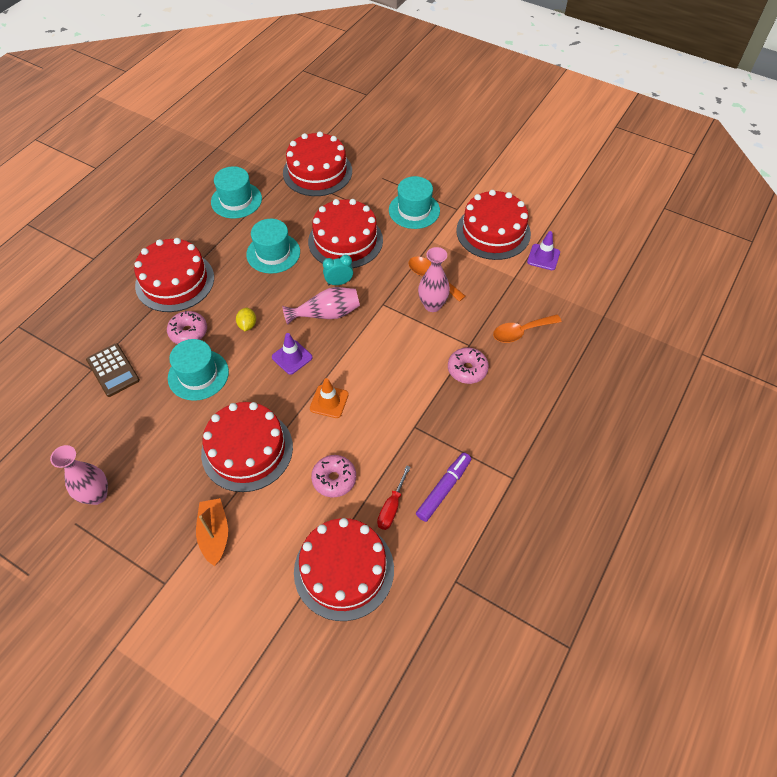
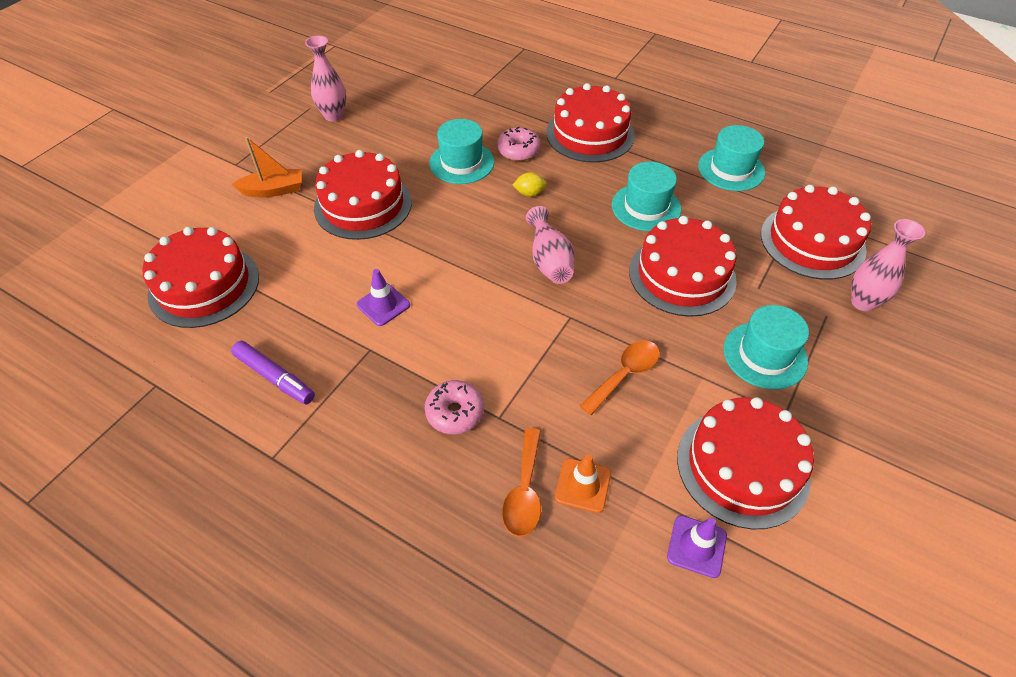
camera: 90 degrees right, 5 degrees down
(113, 370) = (470, 108): brown calculator -> none
(292, 357) = (482, 232): purple traffic cone -> purple traffic cone (383, 305)
(329, 401) = (416, 267): orange traffic cone -> orange traffic cone (583, 485)
(334, 479) = (313, 275): pink donut -> none
(339, 282) = (603, 270): turquoise clock -> none
(392, 507) = (265, 326): red screwdriver -> none
(432, 305) = (571, 374): pink vase -> pink vase (863, 302)
(521, 332) = (524, 491): orange spoon -> orange spoon turned 150 degrees counterclockwise

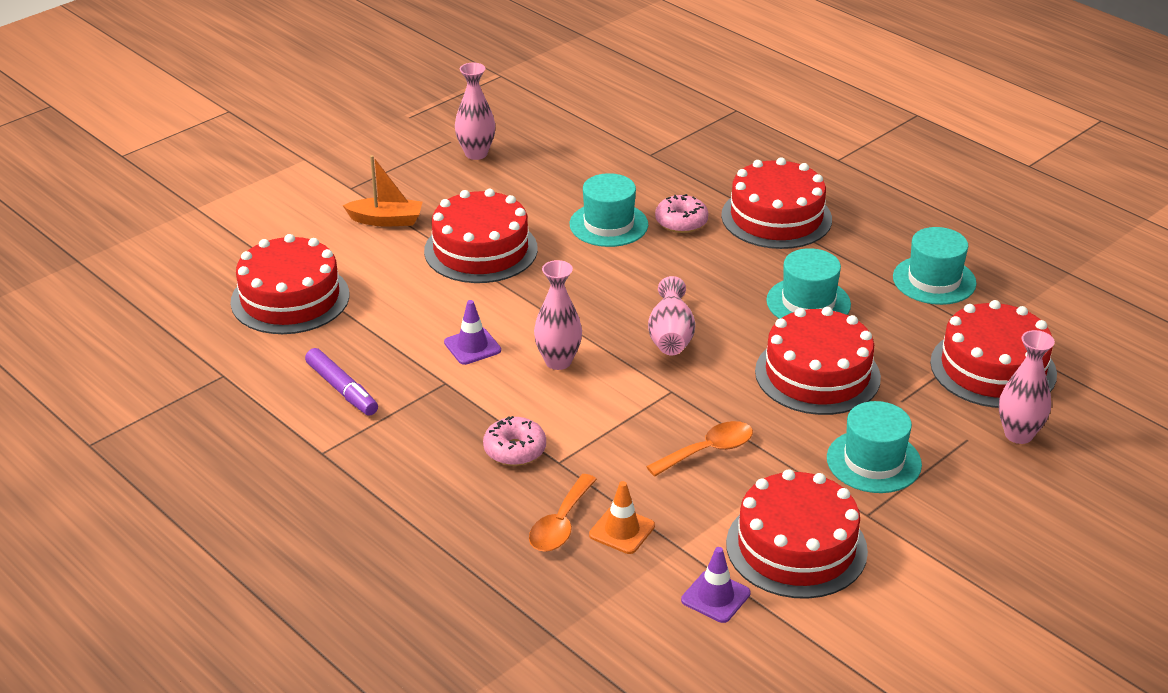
camera: 15 degrees right, 15 degrees down
(463, 306) = (558, 361): none -> pink vase
(529, 193) = (676, 267): yellow lemon -> none

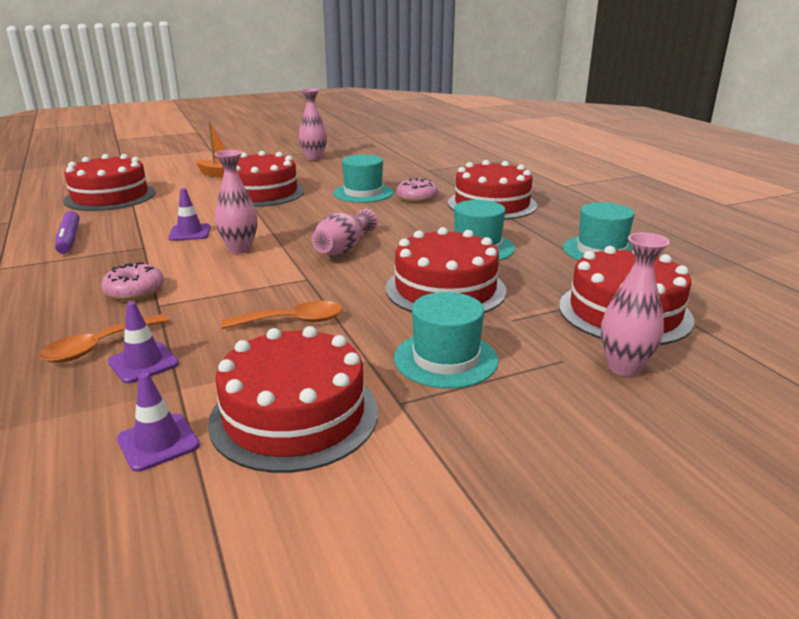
camera: 20 degrees right, 10 degrees down
(622, 530) = (143, 363): orange traffic cone -> purple traffic cone

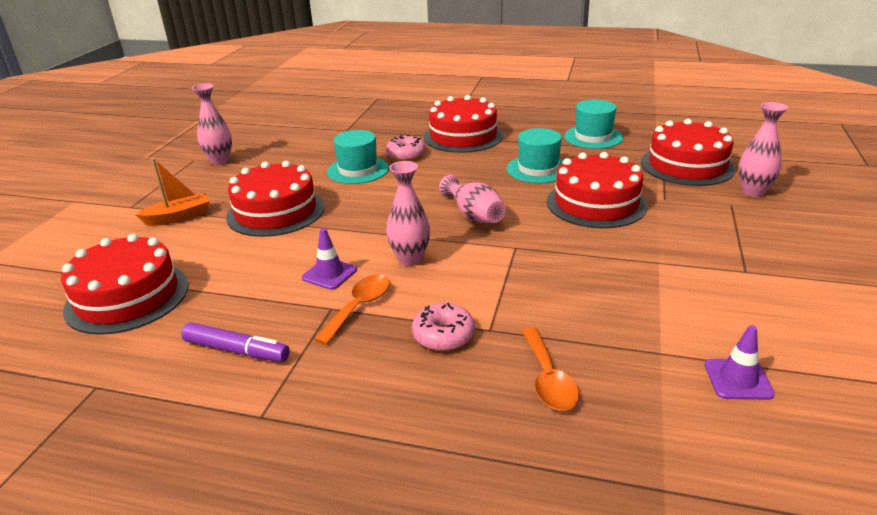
camera: 50 degrees left, 5 degrees up
(143, 363) = (602, 360): purple traffic cone -> none
(293, 321) = (589, 275): orange spoon -> orange spoon (359, 307)
(294, 415) = (736, 313): red cake -> none
(445, 359) = (700, 238): turquoise hat -> none

